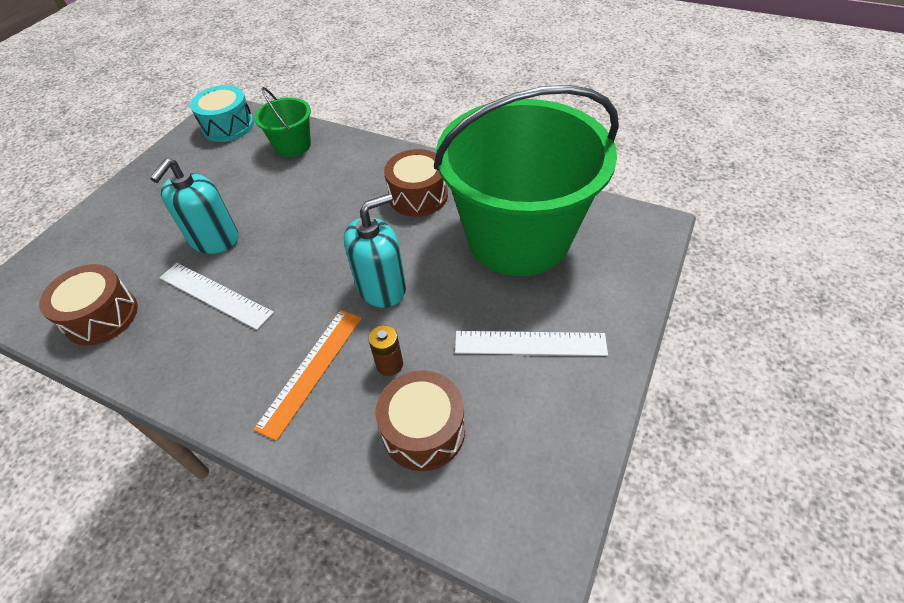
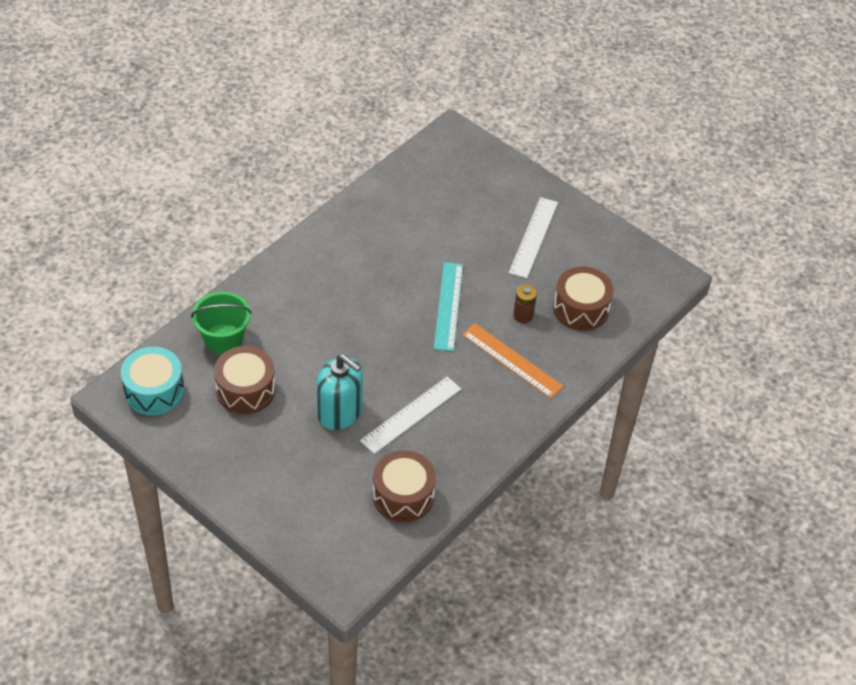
camera: 80 degrees left, 0 degrees up
(381, 287) = (448, 306): turquoise soap dispenser -> turquoise ruler
(418, 196) = (350, 260): brown drum -> brown drum (245, 390)
(518, 237) = (430, 212): green bucket -> none

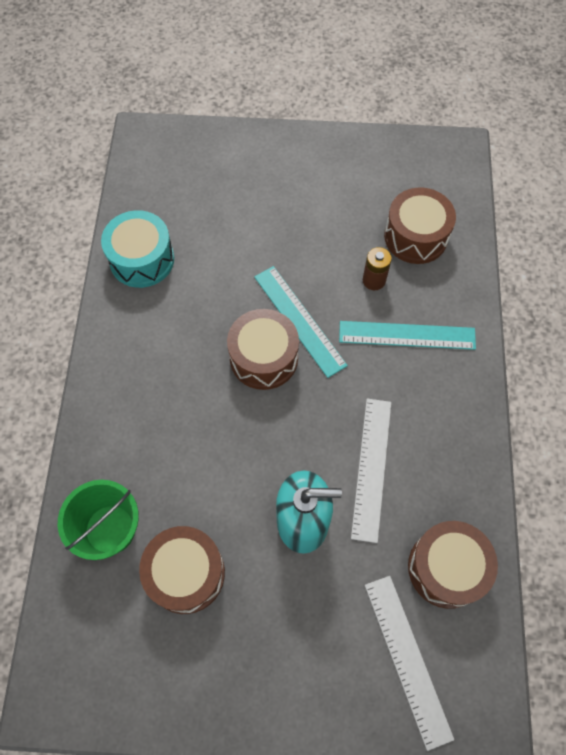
camera: 35 degrees left, 15 degrees up
(154, 391) = (88, 657): turquoise drum -> turquoise drum (142, 259)
(403, 311) = (264, 358): none -> brown drum
(512, 360) = (407, 335): orange ruler -> turquoise ruler
(533, 237) = (310, 193): white ruler -> white ruler (407, 659)

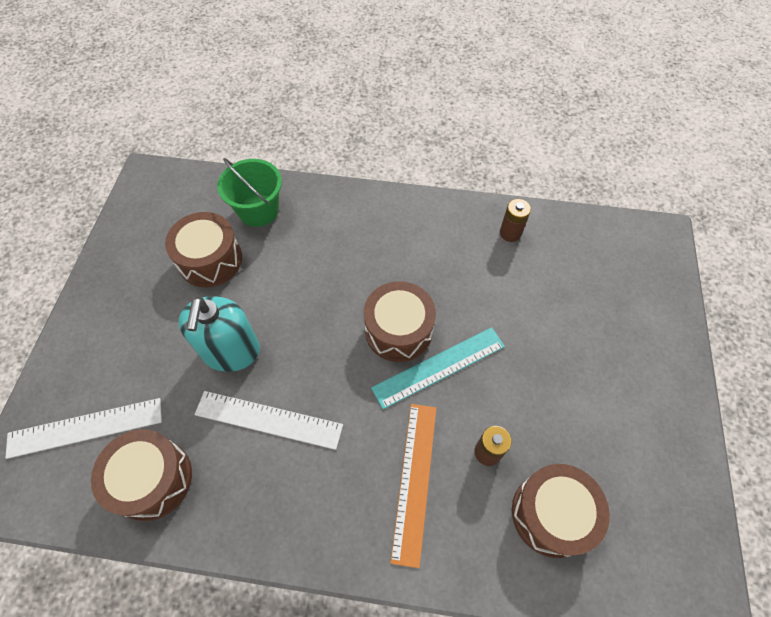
camera: 95 degrees right, 5 degrees down
(142, 259) = (510, 233): turquoise drum -> brown battery
(407, 335) = (414, 480): turquoise ruler -> orange ruler

